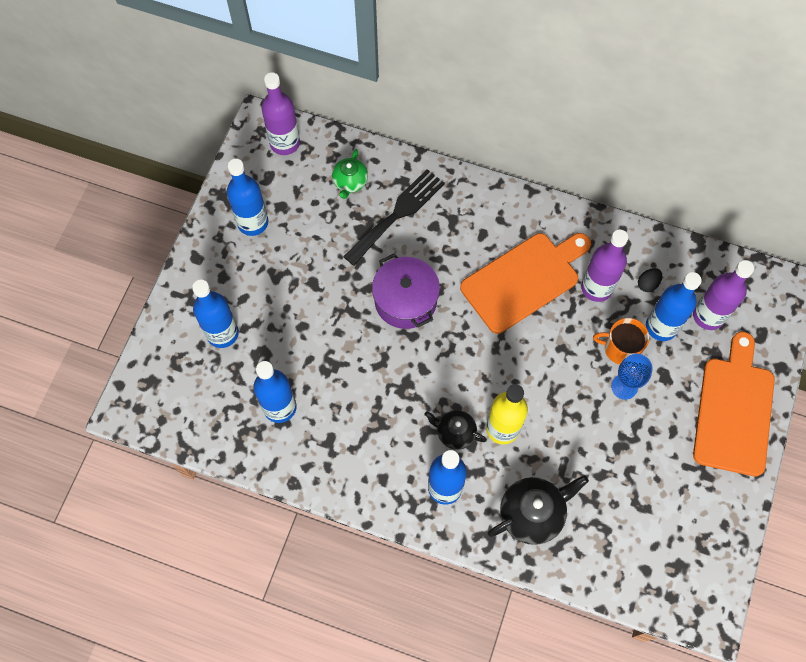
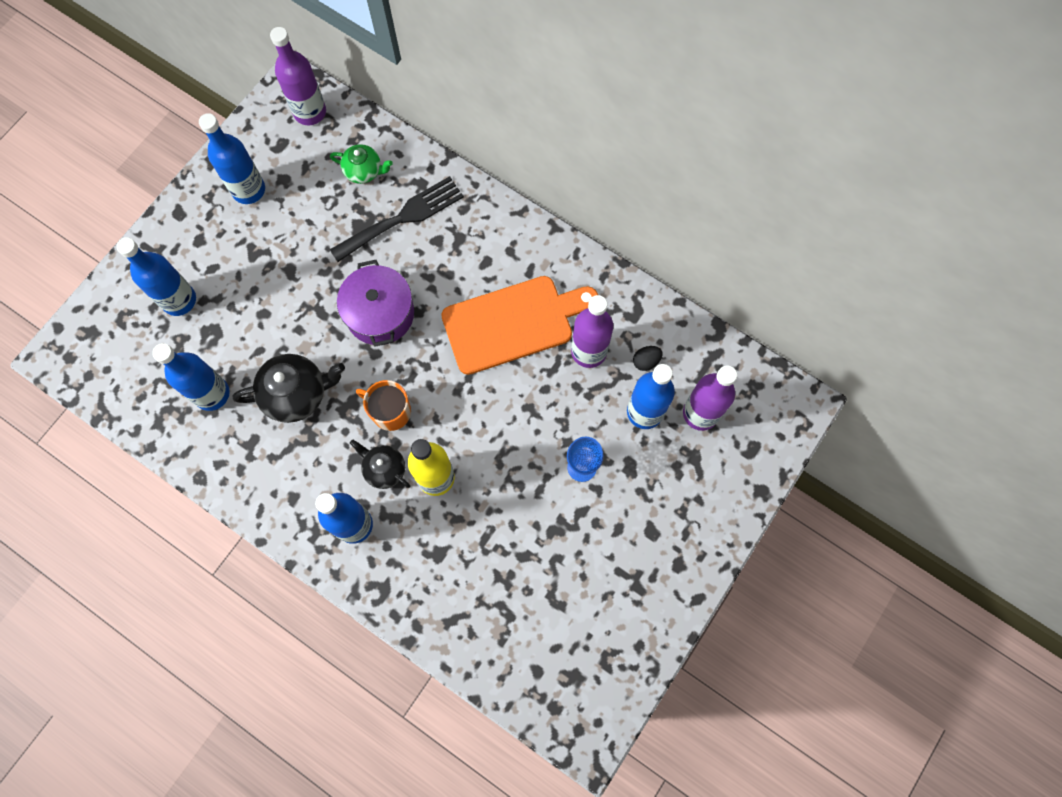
camera: 15 degrees right, 5 degrees up
(350, 182) = (364, 171): green teapot -> green teapot turned 105 degrees counterclockwise
(532, 514) = (436, 577): black teapot -> black teapot (297, 394)
(620, 348) = (592, 424): orange mug -> orange mug (390, 411)
(734, 410) = (692, 524): orange cutting board -> none

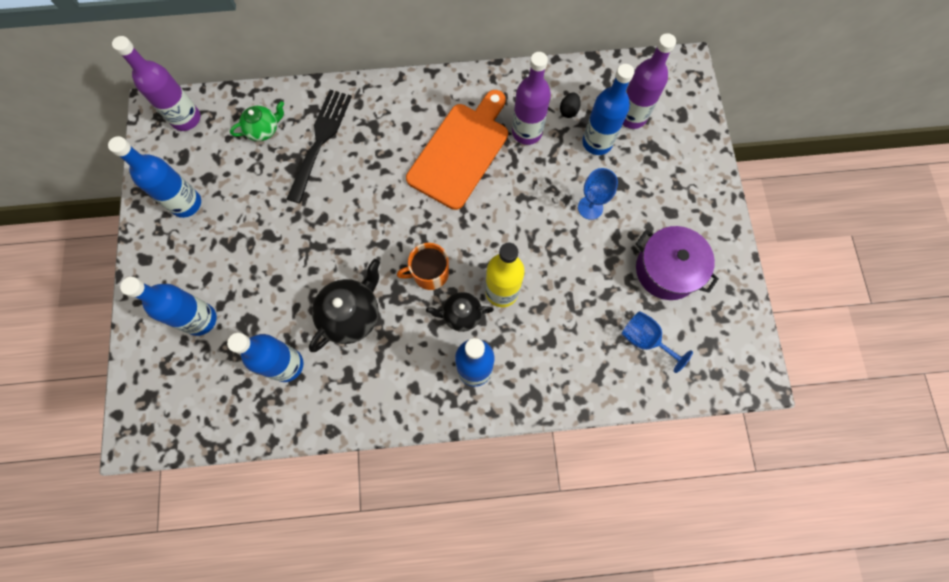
camera: 40 degrees left, 0 degrees up
(380, 313) = (362, 215): purple pot -> purple pot (667, 270)
(520, 624) = (645, 339): none -> blue goblet

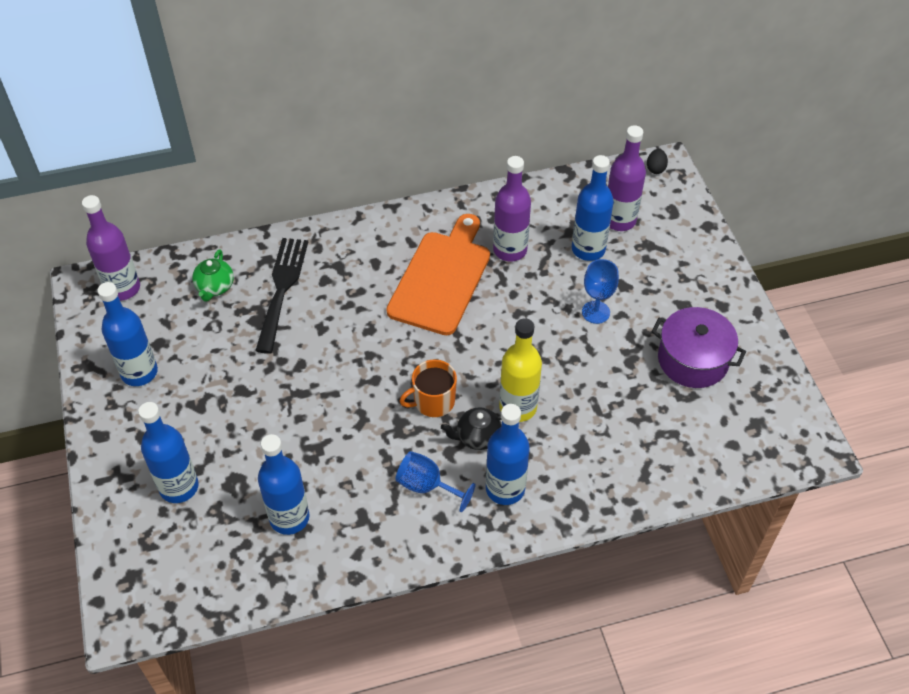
camera: 10 degrees left, 20 degrees down
(264, 130) = (215, 287): green teapot -> green teapot turned 135 degrees clockwise
(351, 315) = (353, 455): black teapot -> none
(568, 111) = (550, 224): black egg -> black egg (655, 168)
(645, 339) = (686, 430): blue goblet -> blue goblet (427, 486)

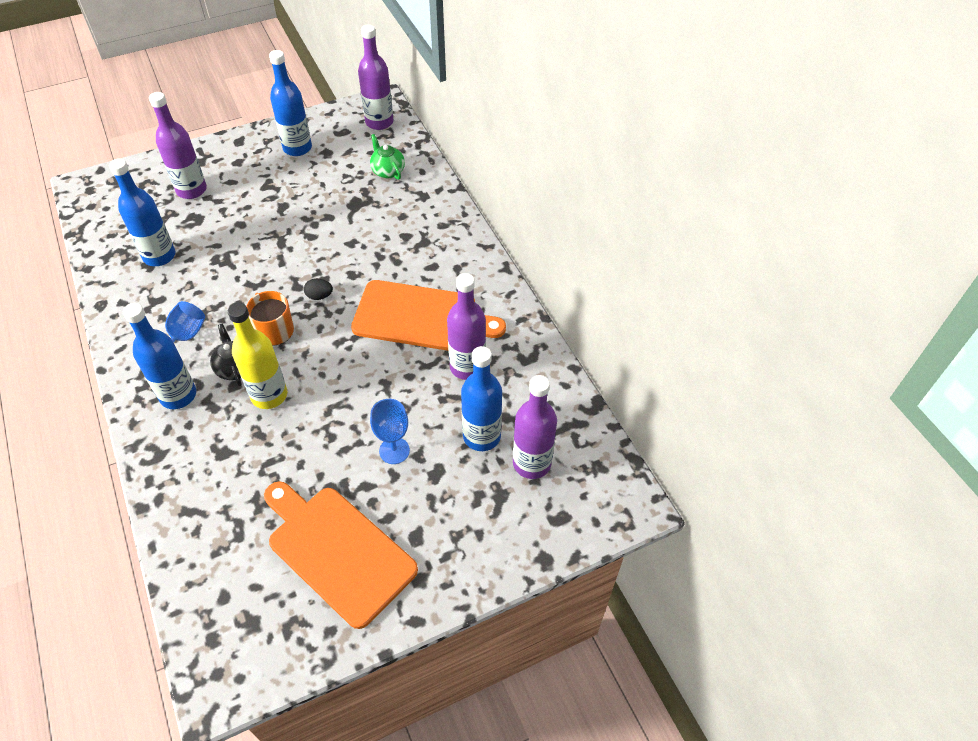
camera: 80 degrees right, 0 degrees up
(179, 487) = (191, 190): blue bottle -> purple bottle
(215, 287) = (388, 171): green teapot -> green teapot turned 60 degrees clockwise
(282, 288) = (392, 211): black fork -> none
(655, 168) = (625, 495): black egg -> black egg (319, 296)
(693, 360) = (337, 550): purple pot -> orange cutting board

